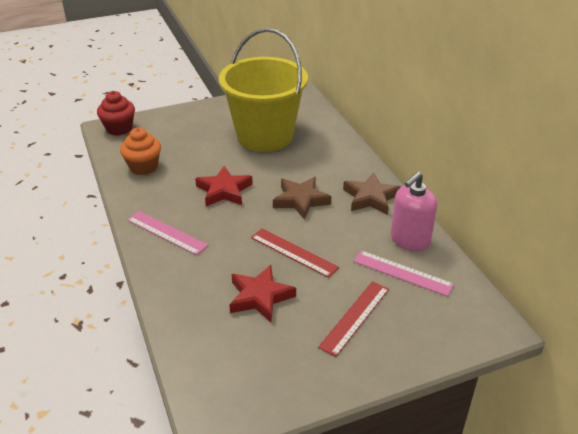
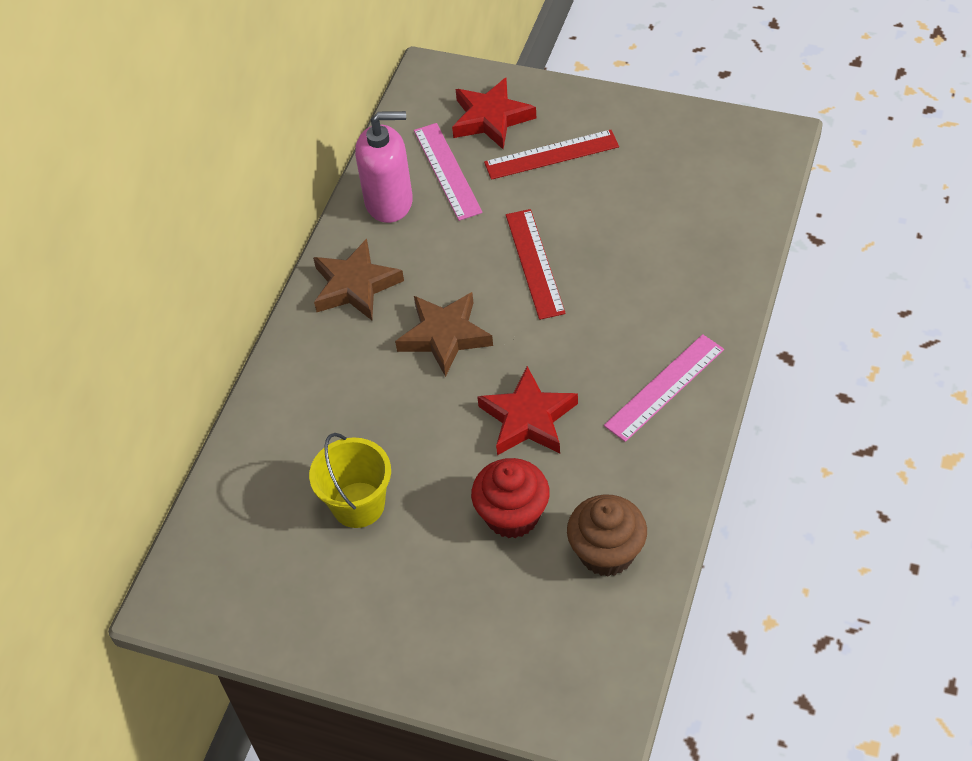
camera: 135 degrees left, 15 degrees up
(119, 128) = (579, 701): red cupcake -> red cupcake (512, 515)
(143, 167) = (606, 552): orange cupcake -> brown cupcake
(166, 232) = (664, 387): pink ruler -> pink ruler turned 60 degrees clockwise
(260, 297) = (626, 230): red star -> red star (491, 118)
(265, 136) = (358, 505): yellow bucket -> yellow bucket, size x0.47

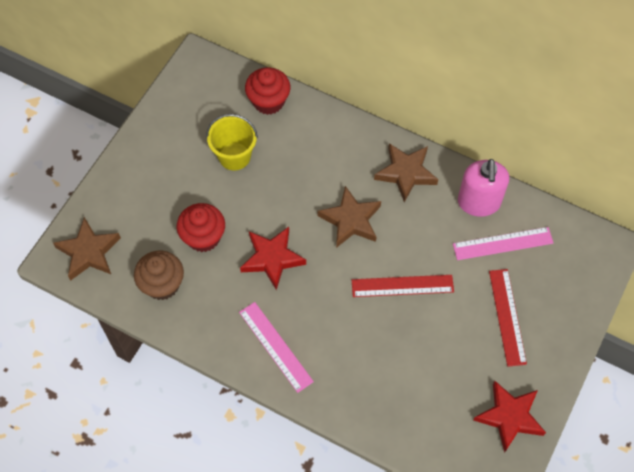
camera: 95 degrees right, 10 degrees up
(247, 479) = (268, 101): none -> red cupcake
(491, 118) = (553, 281): red star -> red star (509, 417)
(576, 676) = (89, 252): none -> brown star

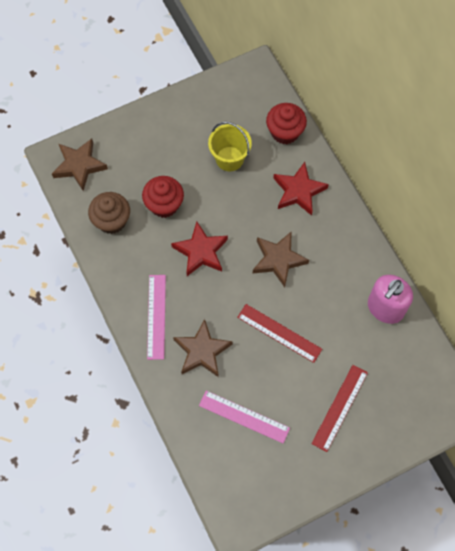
camera: 35 degrees right, 5 degrees up
(406, 173) = (346, 250): brown star -> brown star (202, 351)
(502, 243) = (379, 351): pink ruler -> pink ruler (244, 416)
(509, 417) = (284, 481): red star -> red star (298, 191)

